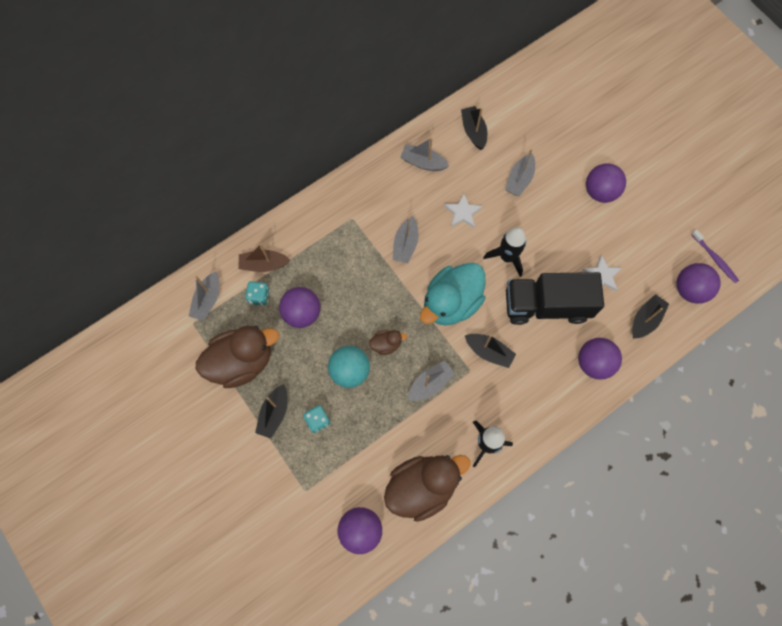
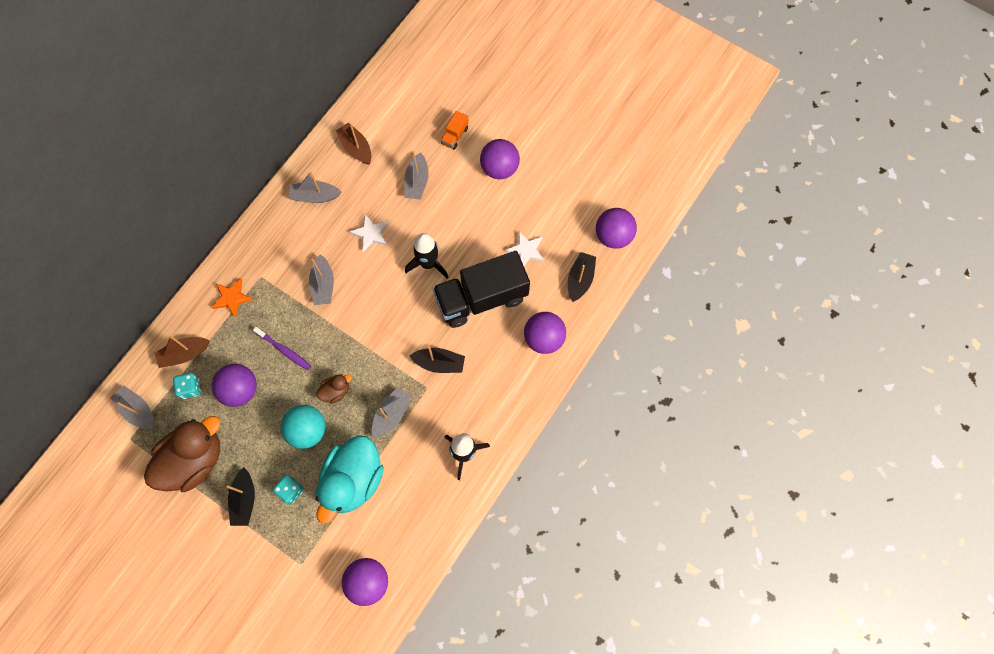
camera: 20 degrees left, 0 degrees up
(207, 300) = (138, 410): grey boat -> grey boat turned 135 degrees clockwise
(321, 229) = (232, 298): none -> orange star
(422, 487) = (415, 517): brown duck -> none
(451, 303) = (387, 327): turquoise duck -> turquoise duck (353, 480)
(473, 131) = (356, 148): black boat -> brown boat
(567, 148) = (455, 135): none -> orange truck
(714, 258) = (628, 198): purple toothbrush -> purple toothbrush (284, 350)

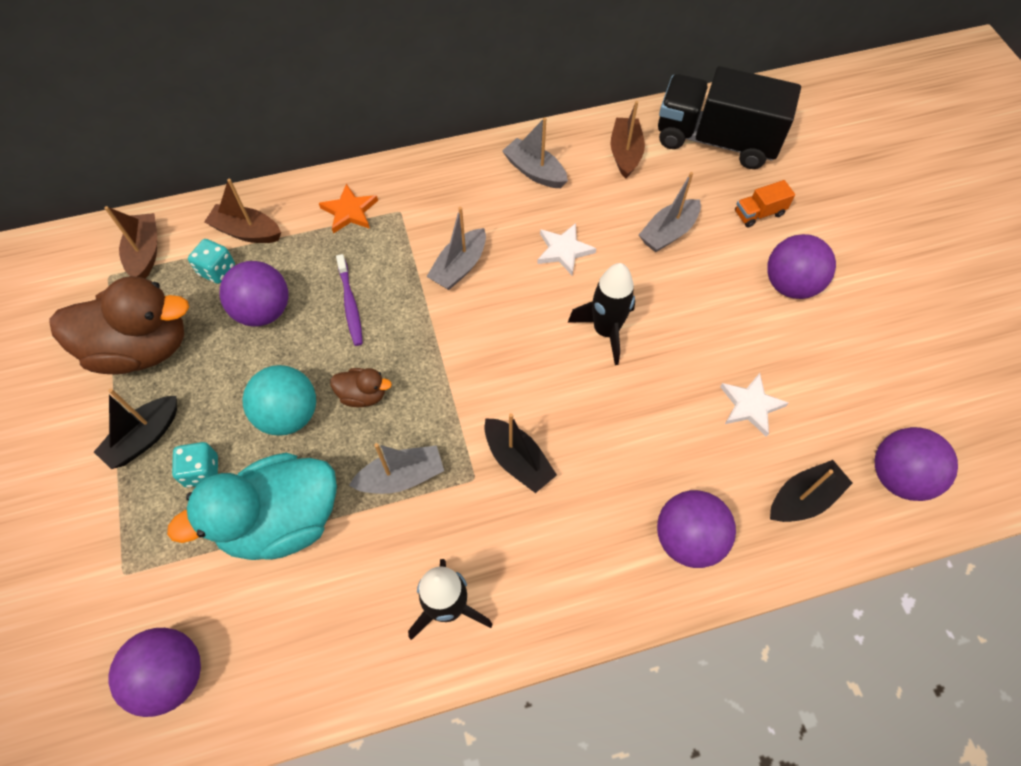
camera: 40 degrees right, 10 degrees down
(138, 410) = (145, 253): grey boat -> brown boat
(481, 298) = (641, 421): black truck -> black truck (716, 140)

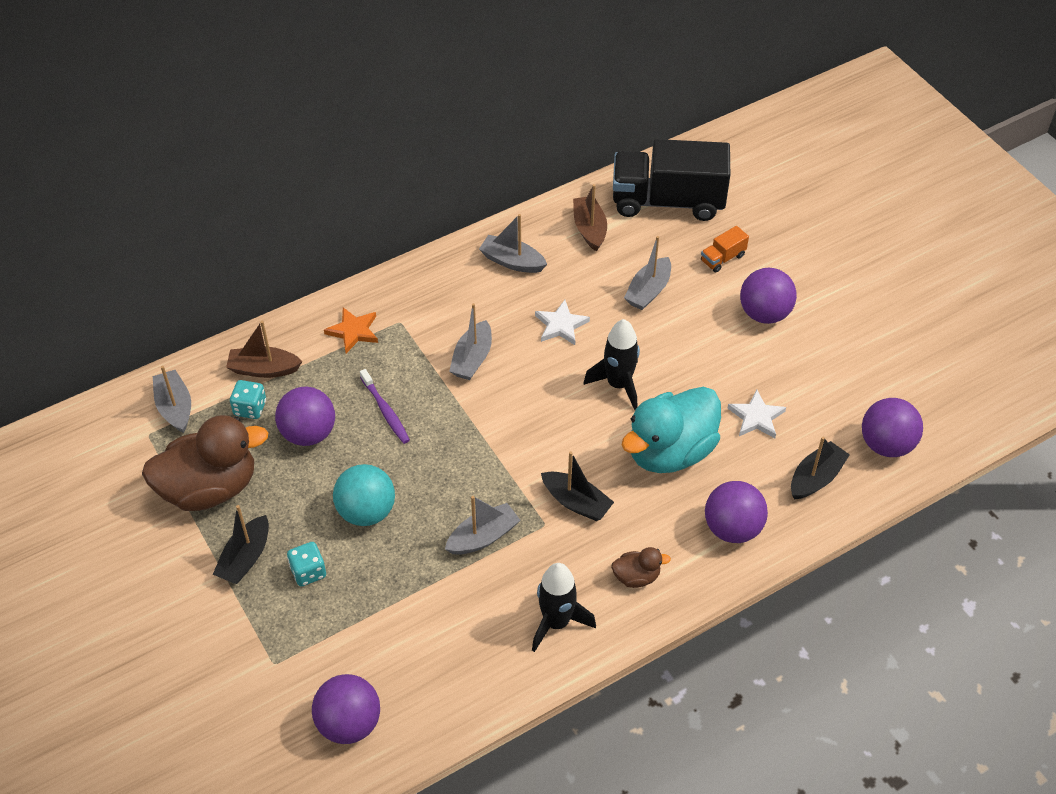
camera: 15 degrees left, 10 degrees down
(145, 253) = (175, 407): brown boat -> grey boat
(282, 521) = (394, 593): turquoise duck -> turquoise duck (670, 451)
(363, 395) = (425, 481): brown duck -> brown duck (636, 577)

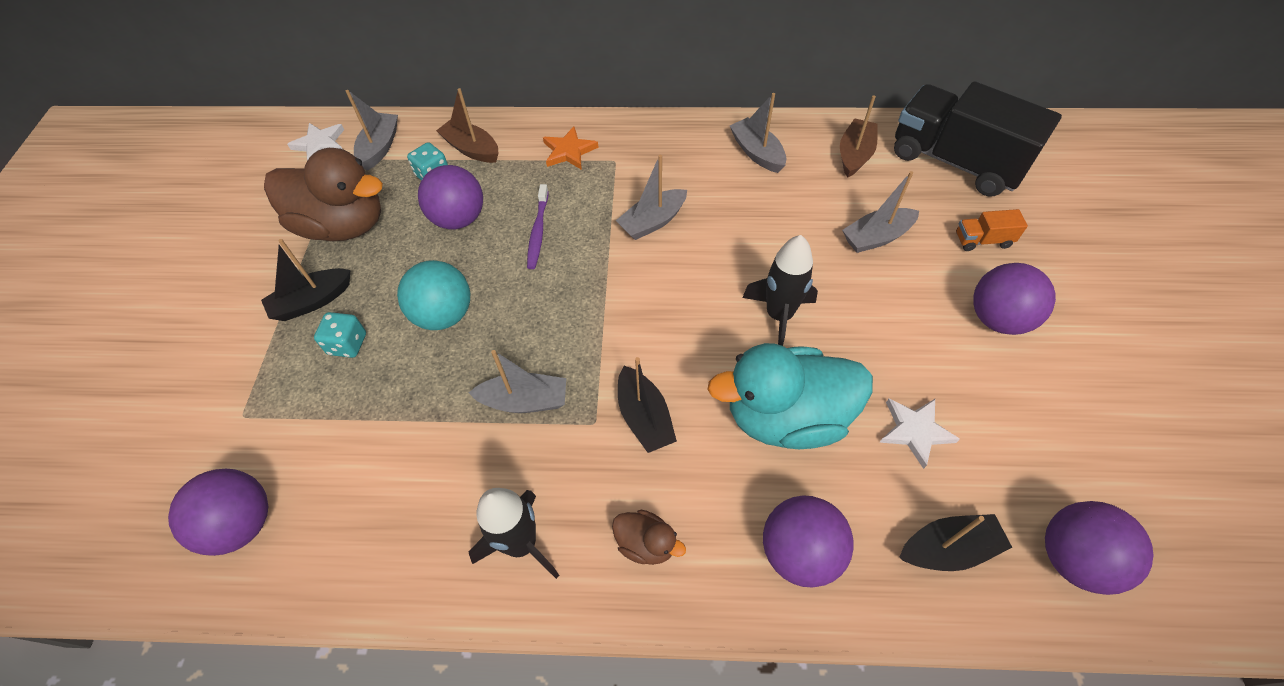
camera: 35 degrees right, 5 degrees up
(561, 325) = (761, 230): white star -> white star (320, 144)

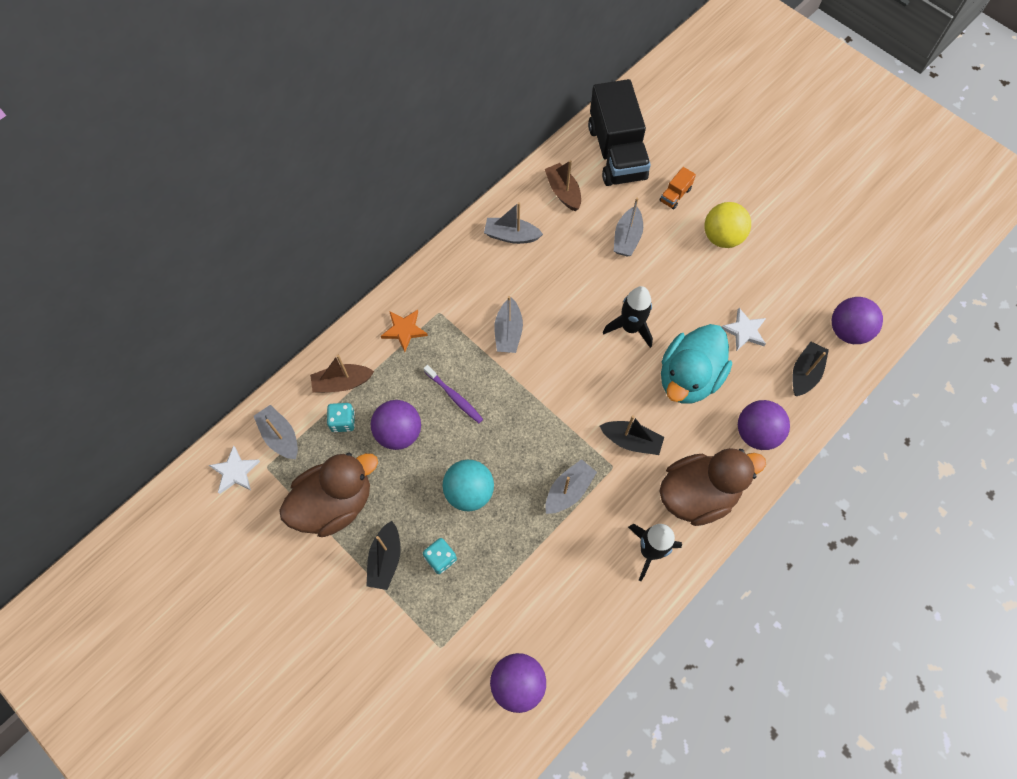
camera: 50 degrees left, 10 degrees up
(646, 544) = (697, 494): brown duck -> brown duck, size x2.24
(955, 162) = (616, 152): black truck -> black truck turned 90 degrees counterclockwise
(997, 319) = (722, 237): purple ball -> yellow ball

